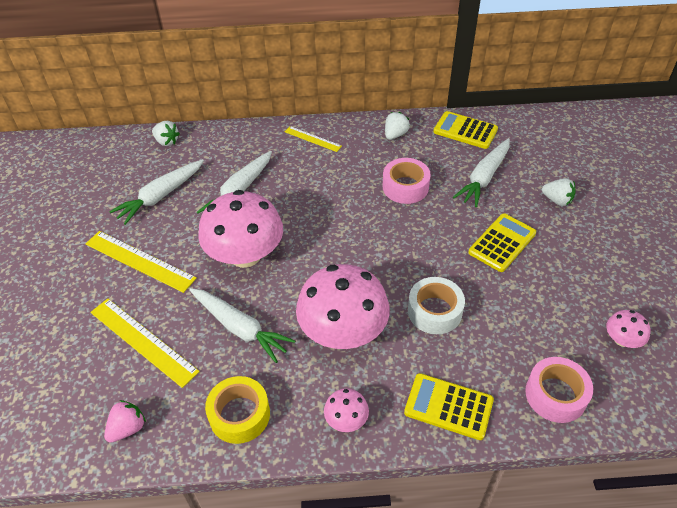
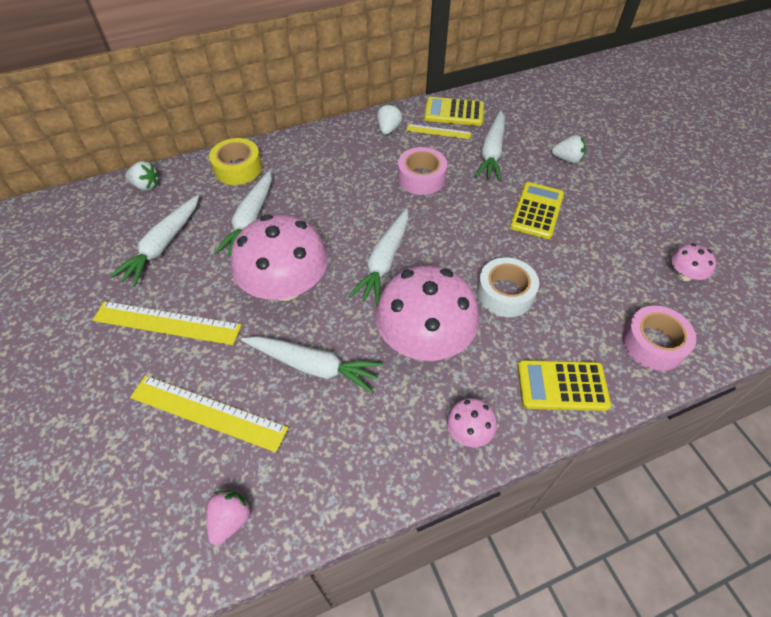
camera: 20 degrees left, 5 degrees up
(239, 415) = (353, 462): yellow tape -> yellow tape (238, 168)
(312, 139) = (306, 150): yellow ruler -> yellow ruler (438, 131)
(337, 255) = (384, 262): none -> white carrot

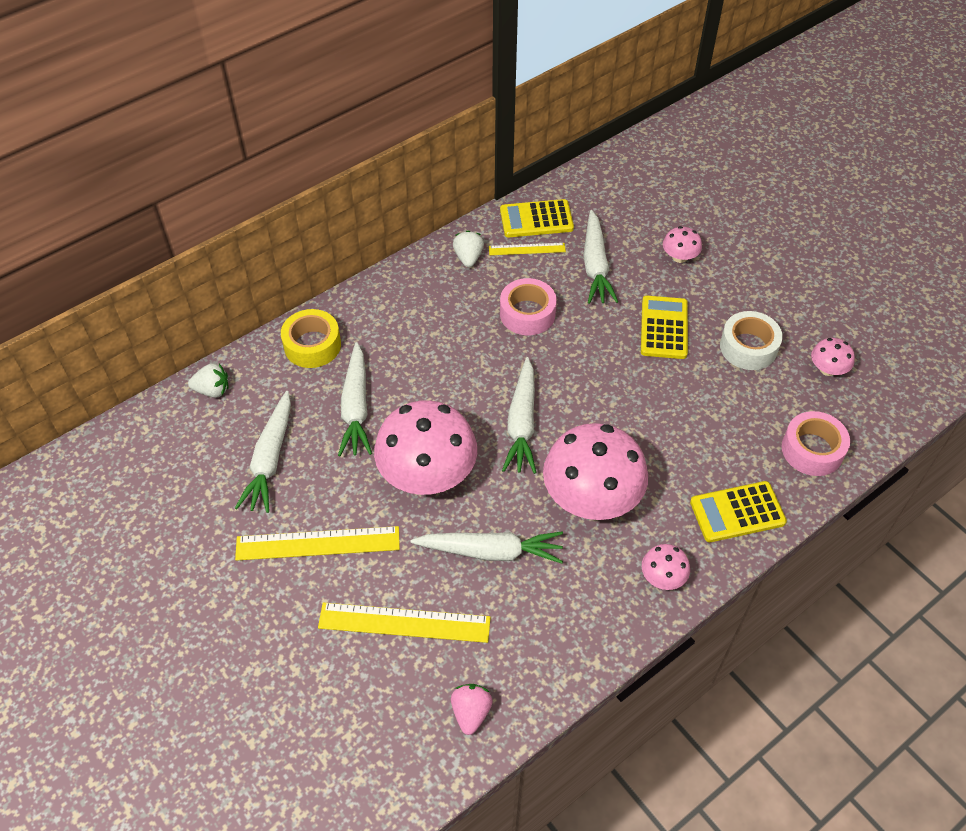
camera: 15 degrees left, 0 degrees up
(505, 293) = (657, 430): white tape -> white tape (748, 347)
(567, 159) = (679, 257): white strawberry -> pink mushroom

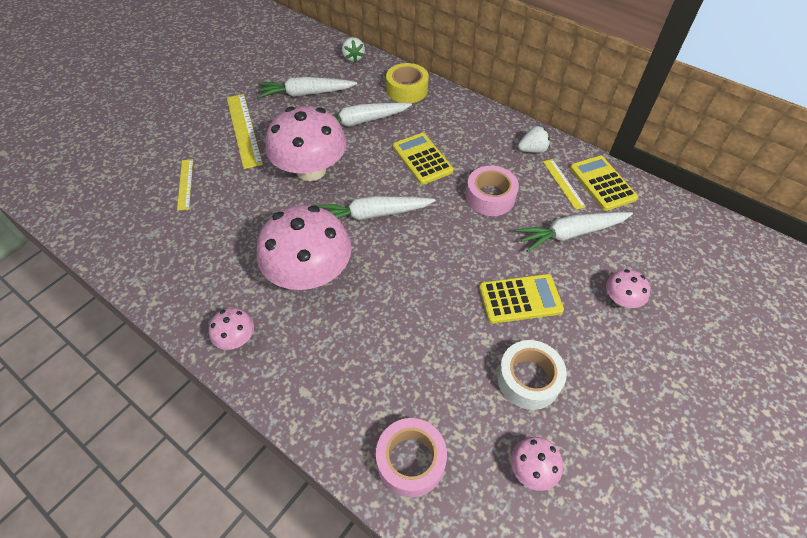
camera: 75 degrees right, 0 degrees up
(404, 622) = (185, 184): yellow ruler -> yellow ruler, size x0.57
(471, 712) = (114, 233): pink strawberry -> none
(491, 551) = (248, 219): white carrot -> none
(737, 512) = (315, 392): yellow calculator -> yellow calculator (422, 159)

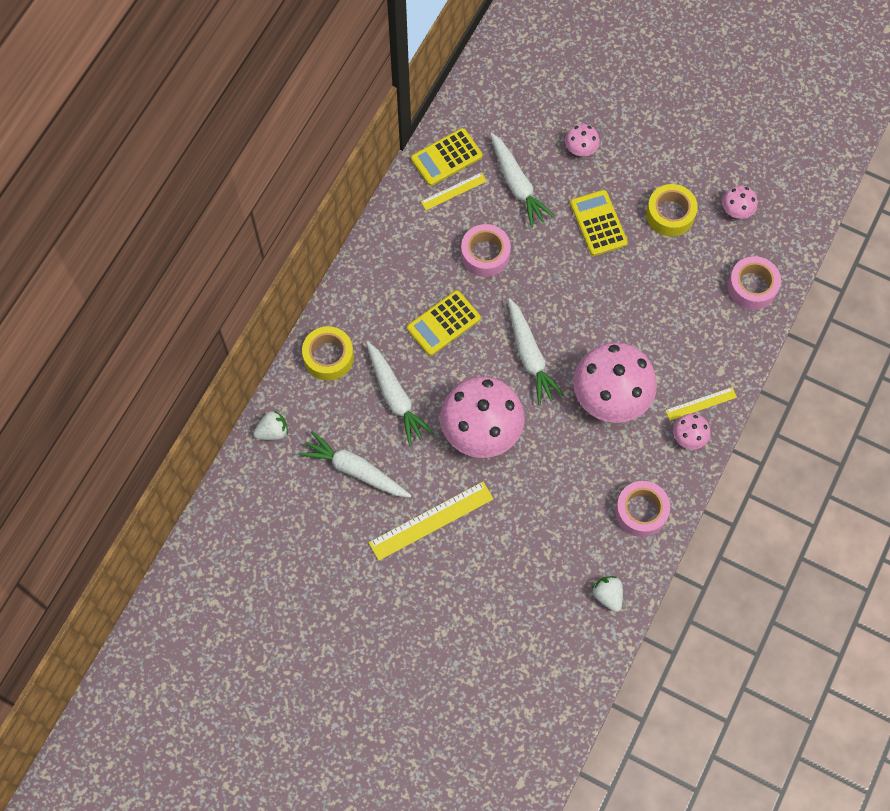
camera: 100 degrees left, 15 degrees up
(176, 276) = (641, 511): none -> pink tape
(185, 184) = (526, 551): yellow ruler -> yellow ruler (701, 403)
(305, 94) = (355, 470): white carrot -> white carrot turned 135 degrees clockwise
(528, 379) = (670, 214): white tape -> yellow tape
(532, 150) = (409, 220): white strawberry -> white strawberry (607, 595)

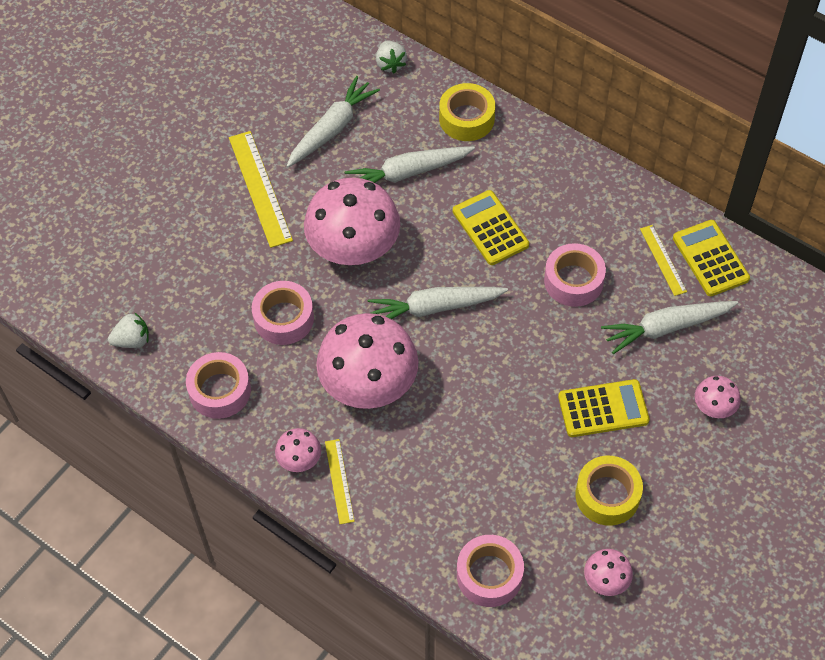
camera: 100 degrees right, 10 degrees down
(562, 474) = (284, 318): none -> pink tape

